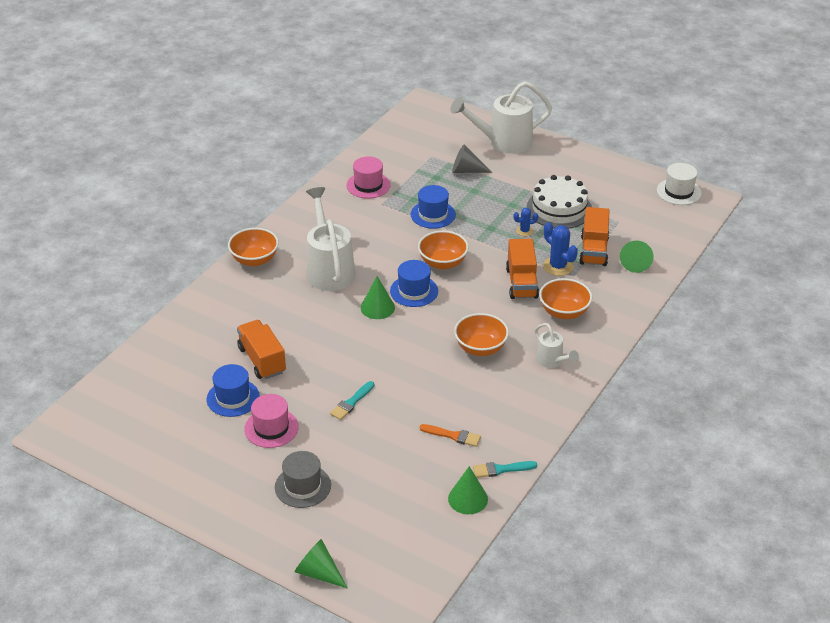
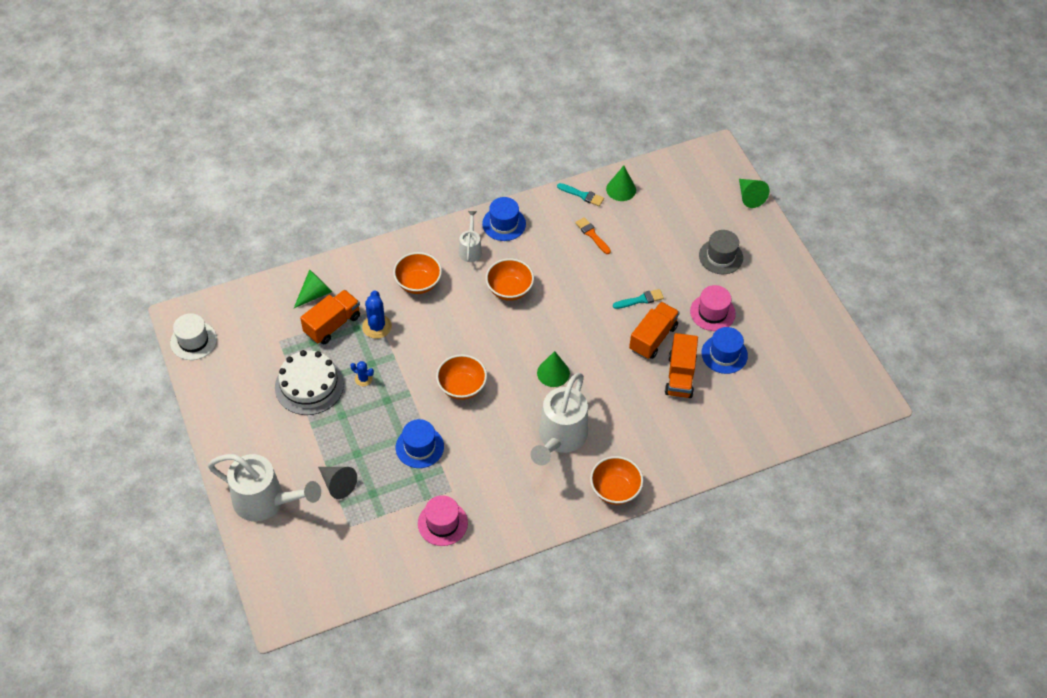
camera: 145 degrees left, 15 degrees up
(414, 291) = (511, 372): blue hat -> blue hat (504, 224)
(521, 283) = (421, 328): orange truck -> orange truck (653, 338)

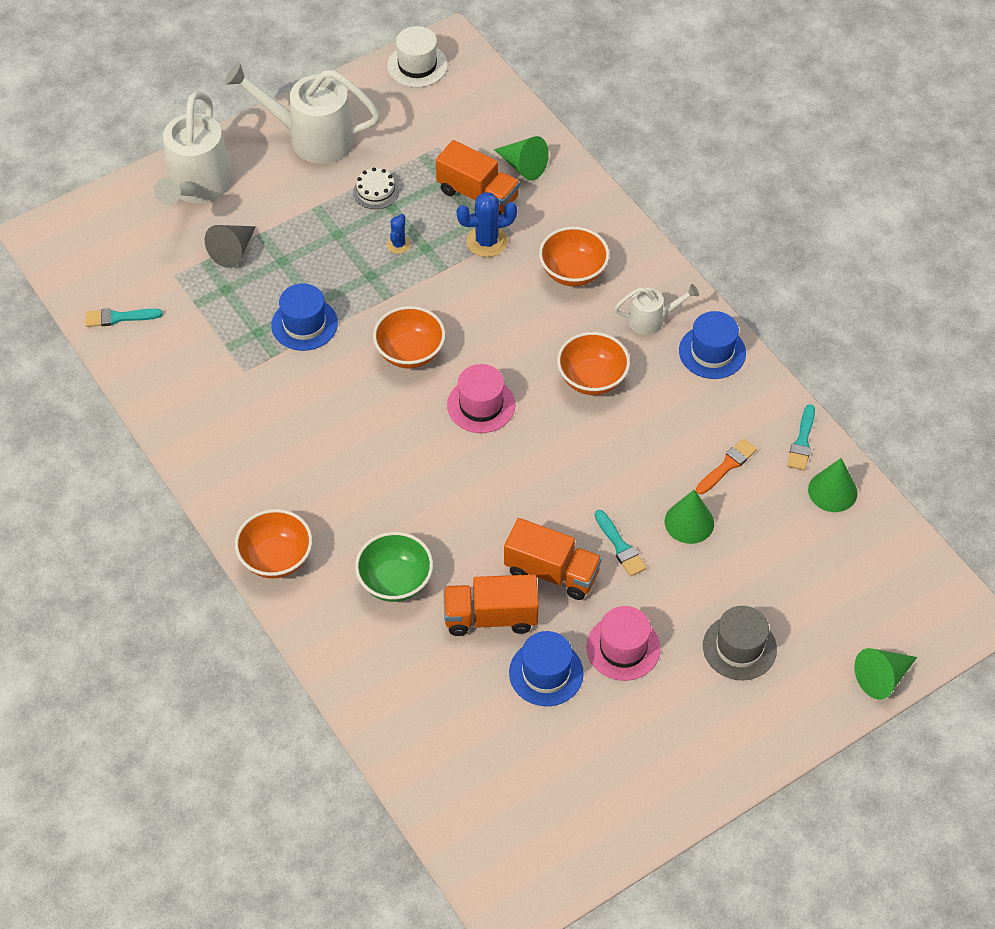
camera: 80 degrees right, 0 degrees up
(309, 385) = (376, 191): white cake -> white cake, size x0.50
(380, 568) = (118, 317): none -> turquoise brush
(442, 523) = (193, 370): pink hat -> pink hat (481, 405)
(553, 373) = (458, 455): green cone -> green cone (689, 522)
(560, 438) = (349, 480): white watering can -> white watering can (312, 138)
(645, 423) = (395, 581): none -> green bowl

